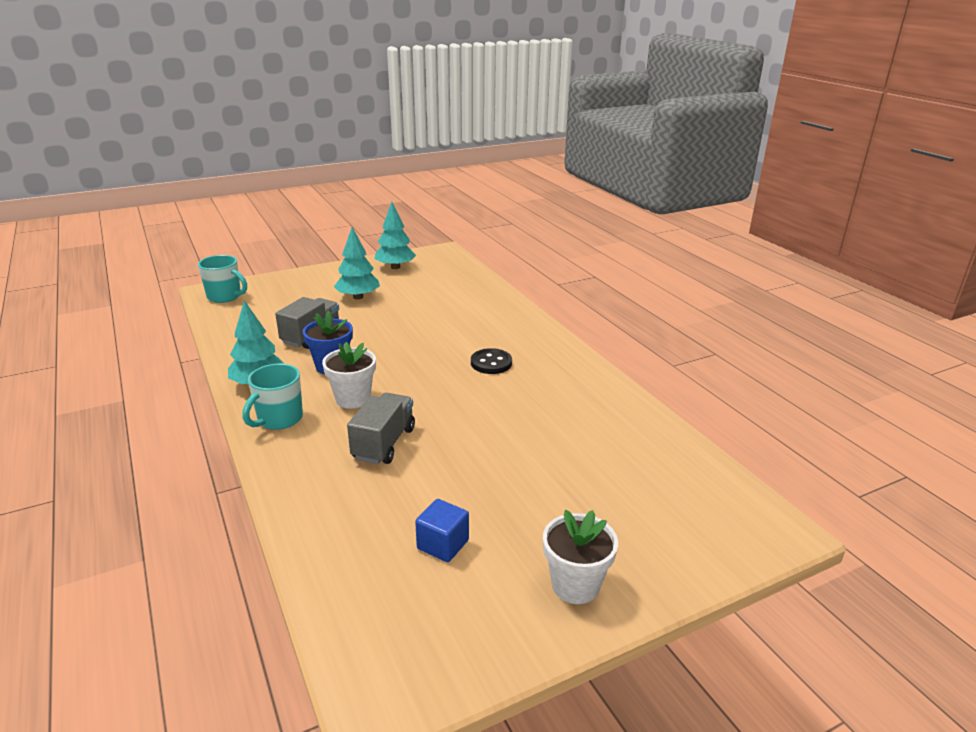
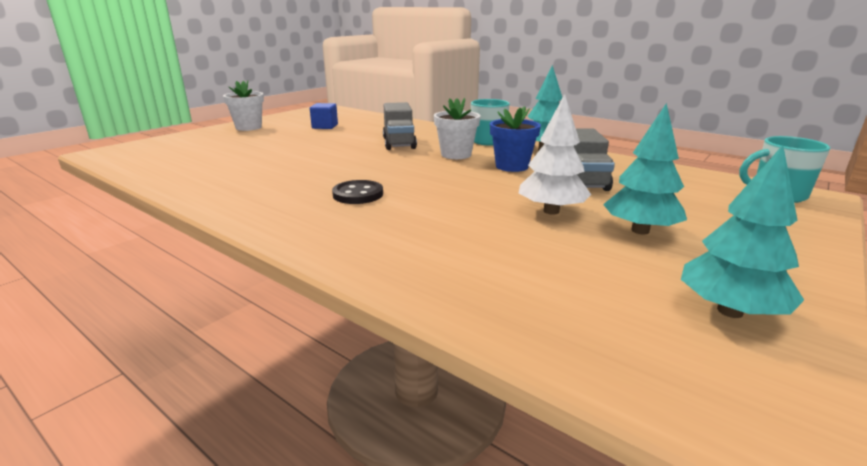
camera: 155 degrees right, 5 degrees down
(381, 318) = (551, 211): none -> white tree

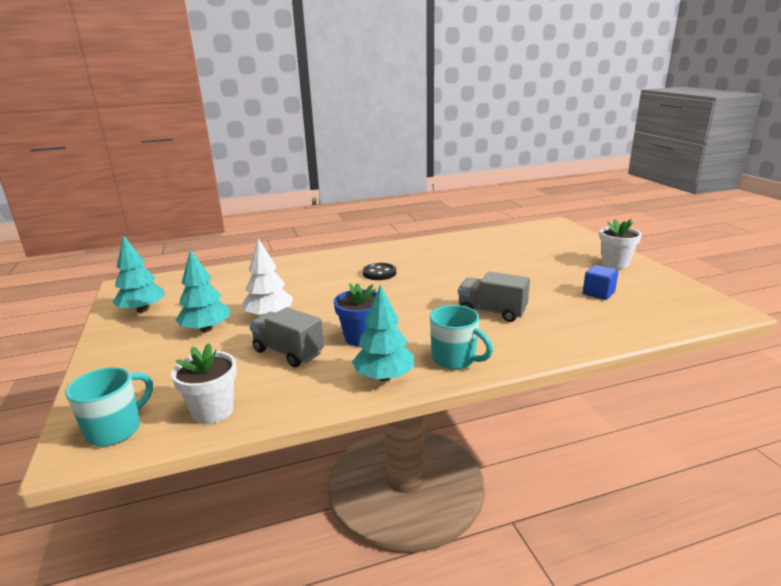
camera: 125 degrees right, 0 degrees up
(456, 155) = (424, 325): white flower pot -> white flower pot (213, 411)

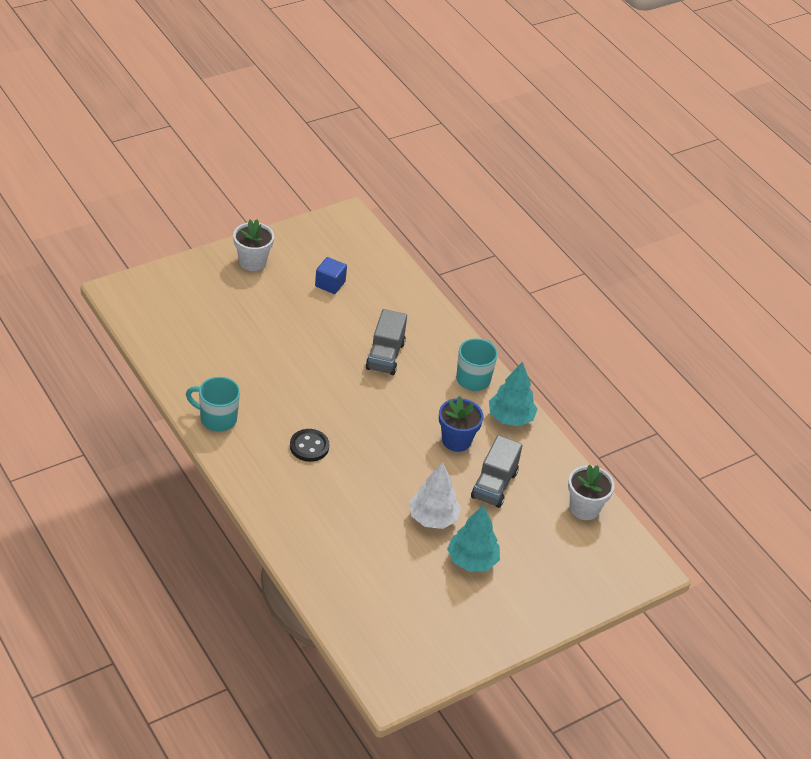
camera: 110 degrees left, 20 degrees up
(116, 429) = (623, 557): turquoise mug -> turquoise mug (217, 419)
(142, 310) = (447, 636): turquoise tree -> none

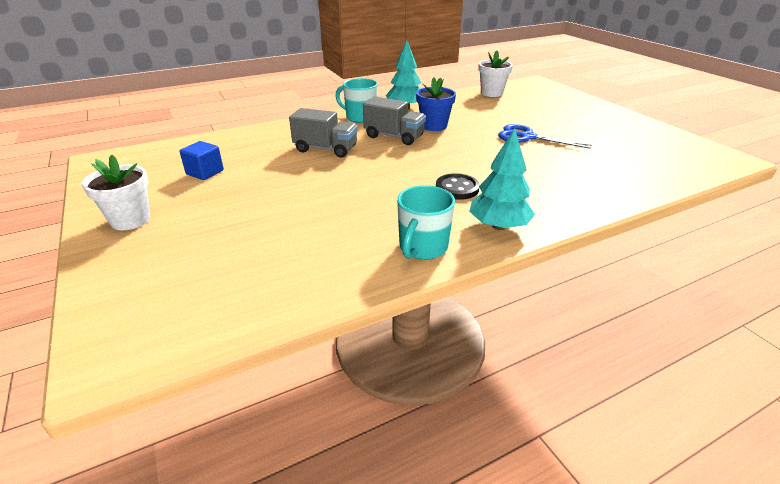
camera: 80 degrees left, 10 degrees down
(433, 518) = (527, 137): white tree -> blue scissors
(472, 560) = (564, 126): turquoise tree -> turquoise tree (498, 226)
(494, 485) = (480, 116): grey truck -> grey truck (394, 136)

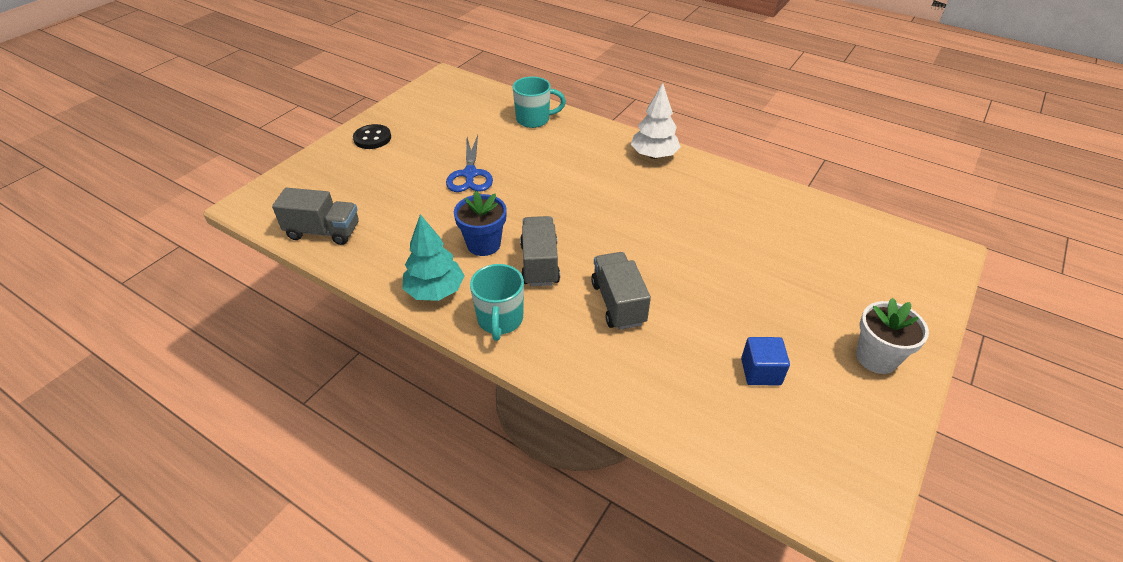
camera: 120 degrees left, 10 degrees up
(422, 248) = (715, 178): turquoise mug -> turquoise mug (534, 119)
(457, 188) = (618, 187): black button -> black button (372, 138)
(491, 93) = (323, 231): white flower pot -> grey truck
(498, 226) = (654, 155): turquoise tree -> white tree

